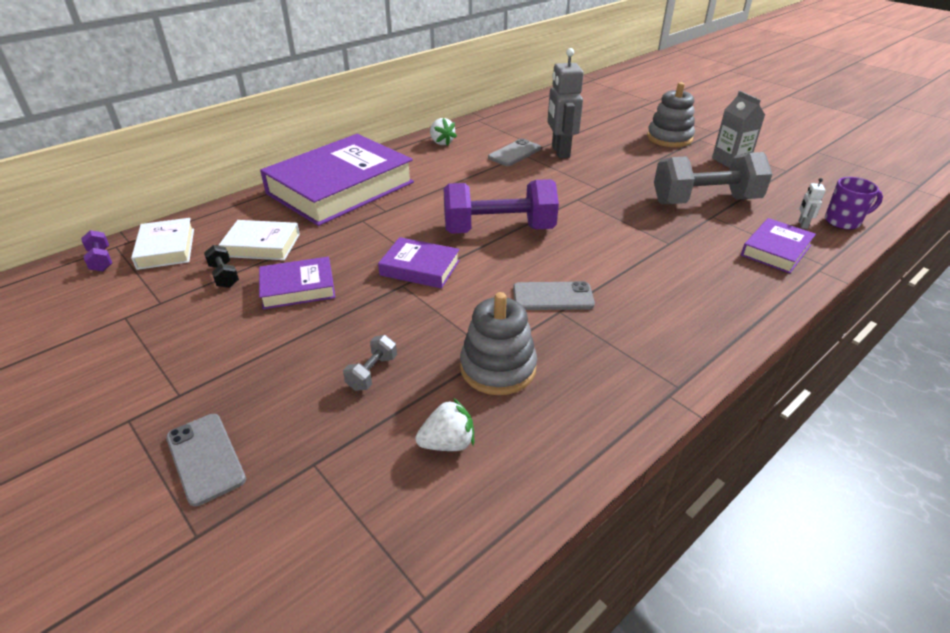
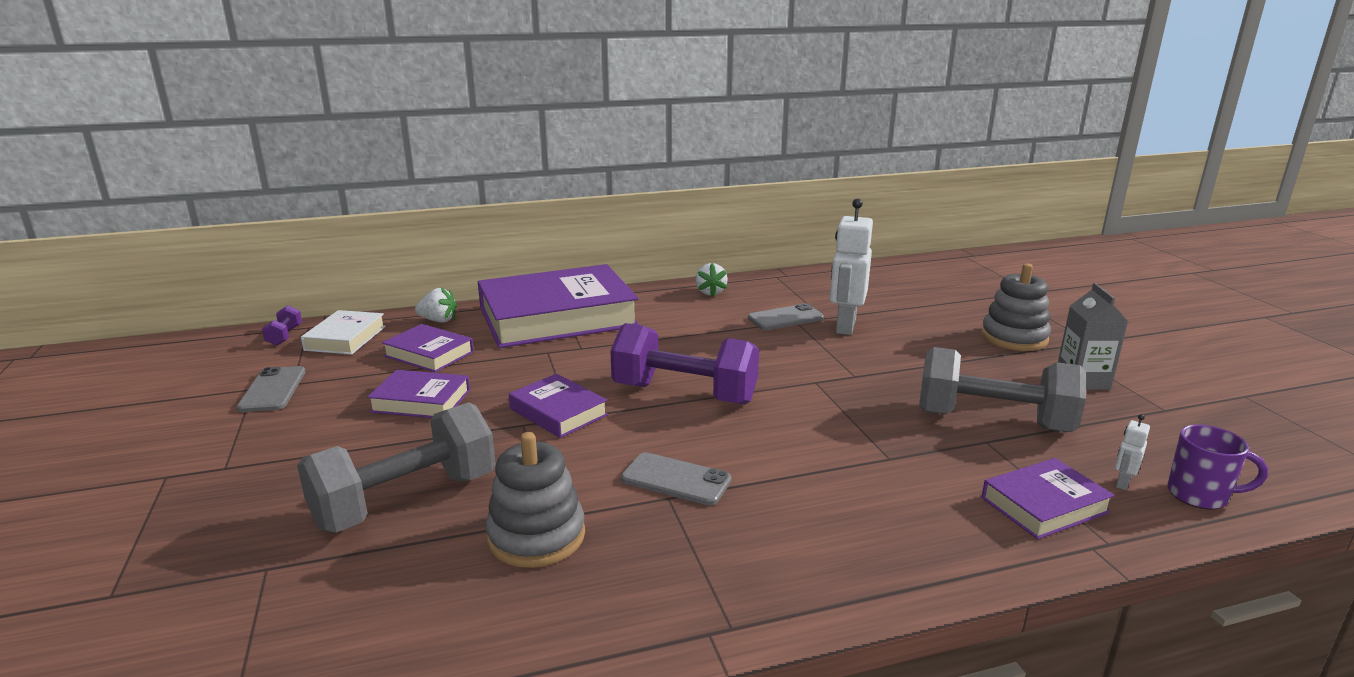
camera: 25 degrees right, 15 degrees down
(205, 458) = (187, 530): grey phone -> grey phone (273, 390)
(224, 276) = (368, 373): black dumbbell -> none
(262, 245) = (429, 354): white book -> purple book
(372, 373) = (406, 500): grey dumbbell -> grey dumbbell, size x2.43
(448, 443) = (406, 595): white strawberry -> white strawberry (438, 320)
(560, 151) = (845, 326): grey robot -> white robot

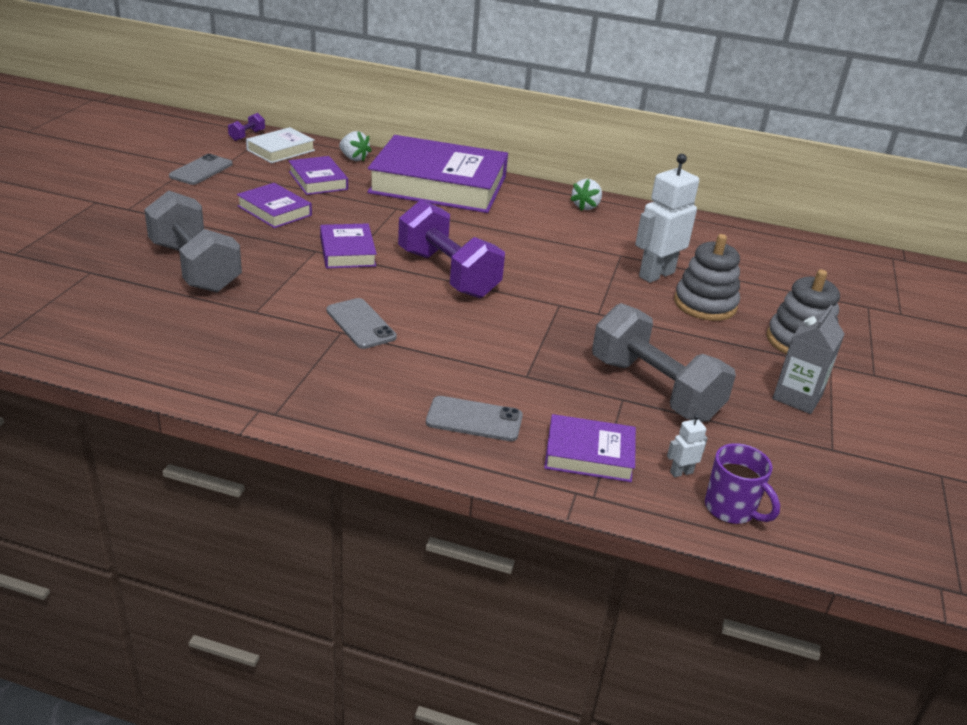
camera: 30 degrees right, 10 degrees up
(406, 500) = (195, 267): grey dumbbell -> grey dumbbell turned 60 degrees clockwise
(536, 536) = (237, 318): grey stacking toy -> grey stacking toy (705, 304)
(785, 318) = (615, 249): grey phone -> grey phone (474, 419)

